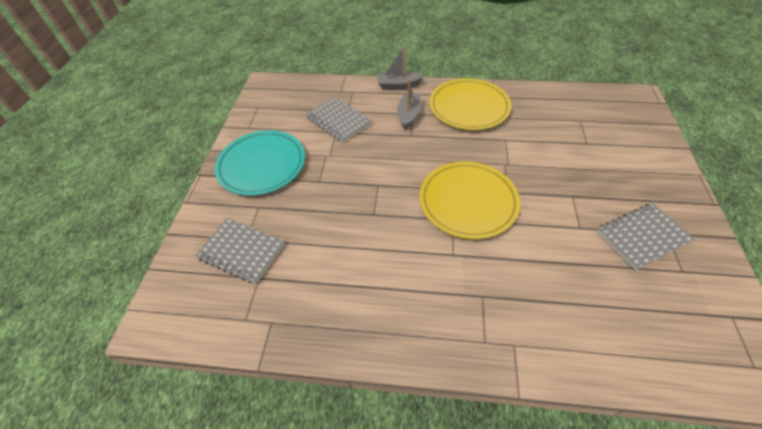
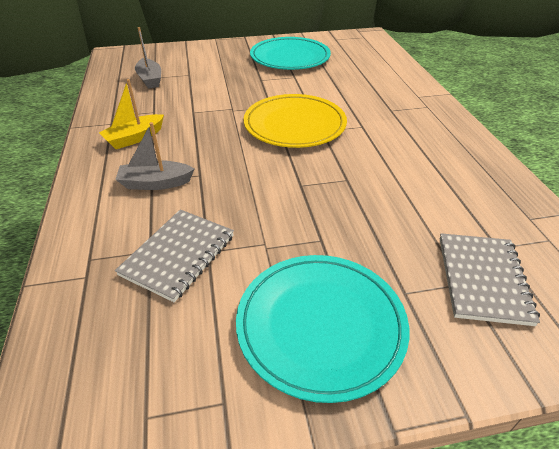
camera: 110 degrees left, 10 degrees down
(398, 86) = (77, 206): grey boat -> grey boat (150, 79)
(469, 107) = (134, 138): yellow plate -> yellow boat
(642, 237) = (290, 57): grey notebook -> turquoise plate

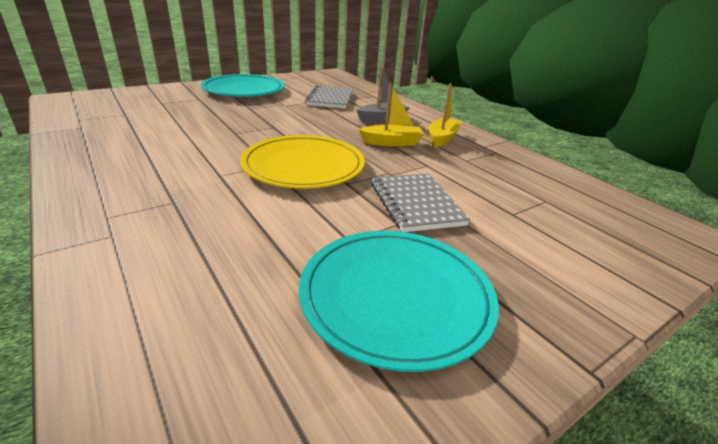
camera: 155 degrees right, 10 degrees down
(150, 79) = (543, 196): grey boat -> none
(193, 140) = (392, 142): none -> yellow boat
(482, 279) = (148, 104): grey notebook -> grey notebook (416, 204)

